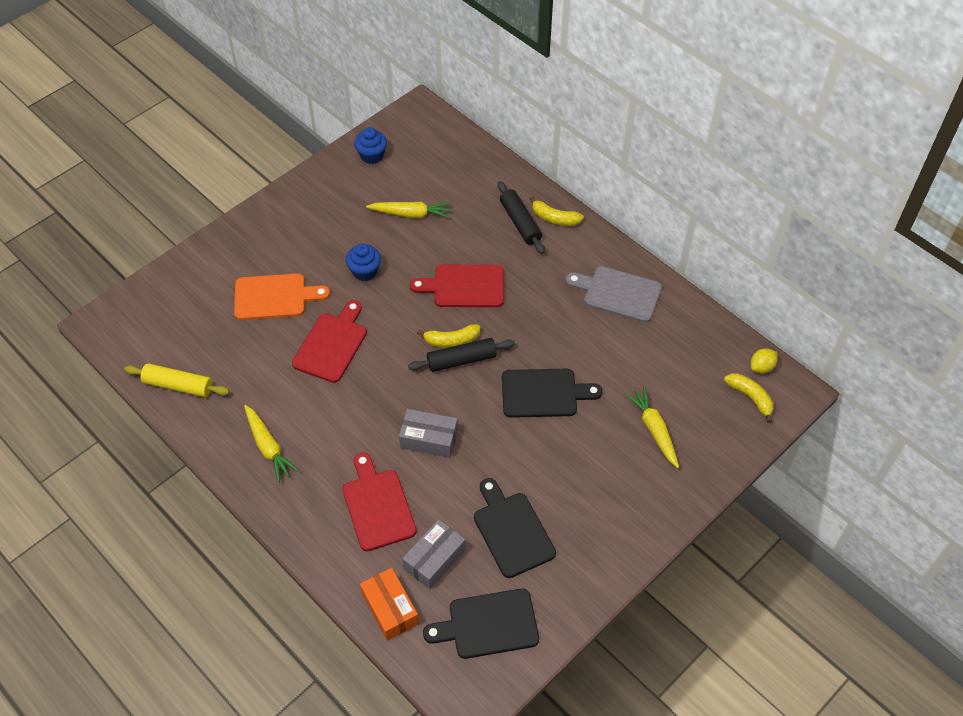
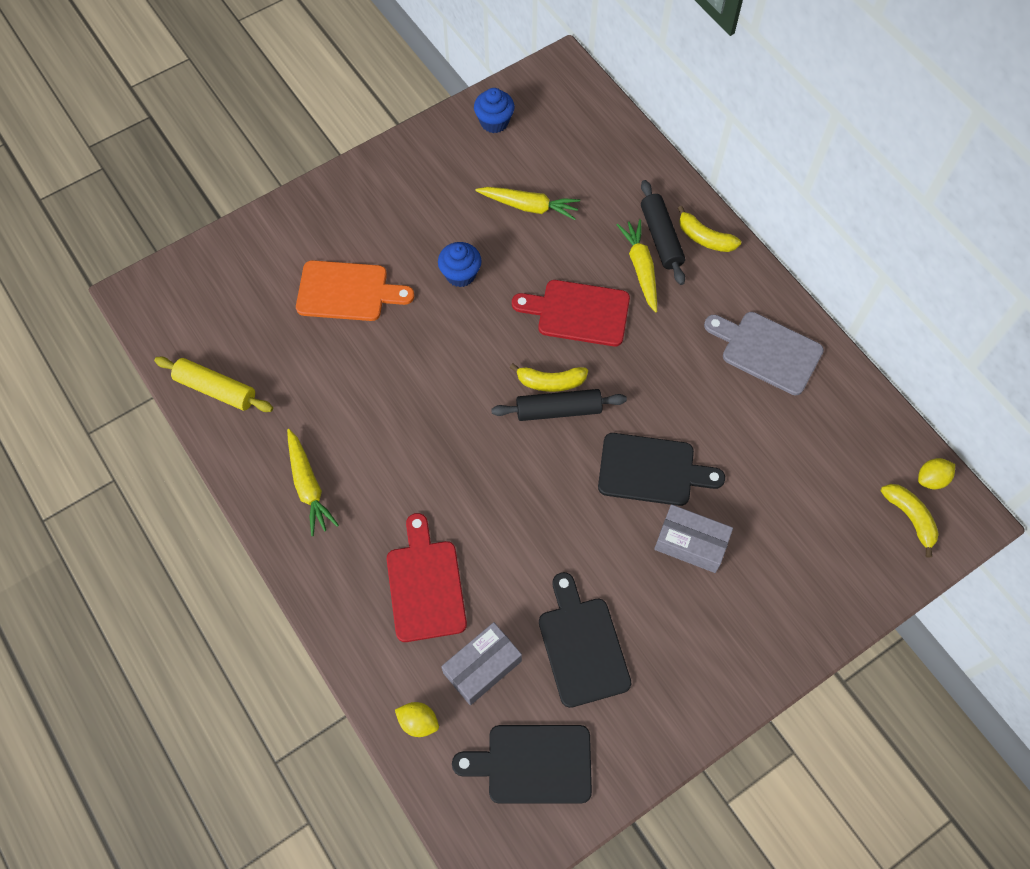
camera: 10 degrees right, 10 degrees up
(332, 344) = (405, 364): red cutting board -> none
(390, 609) = (418, 722): orange box -> yellow lemon
(429, 439) = (501, 508): grey box -> grey box (691, 543)
(654, 430) = (780, 541): yellow carrot -> yellow carrot (640, 268)

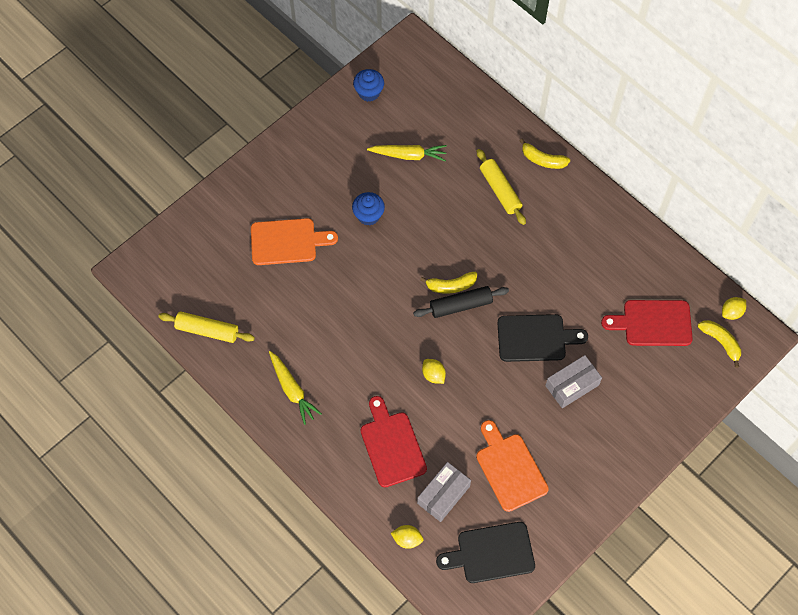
camera: 10 degrees left, 0 degrees up
(502, 497) = (433, 375): none -> yellow lemon
(578, 312) = (461, 231): red cutting board -> red cutting board (653, 323)
(582, 646) = (510, 469): black cutting board -> orange cutting board
(640, 268) = (500, 190): yellow carrot -> yellow rolling pin
(661, 237) = (511, 164): black rolling pin -> none
(691, 543) = (572, 385): grey box -> grey box turned 45 degrees counterclockwise
(767, 351) = (602, 238): grey cutting board -> none

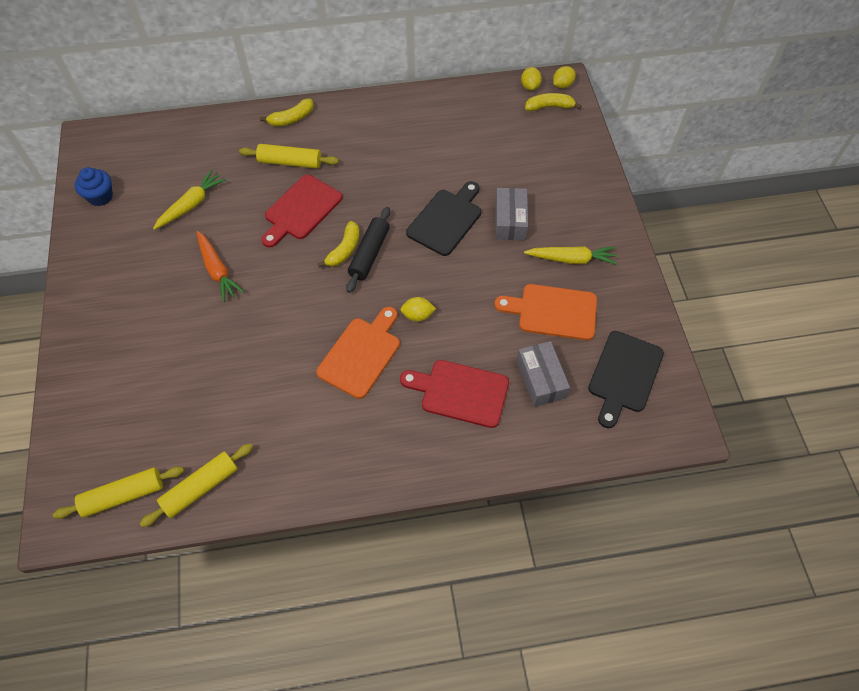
camera: 55 degrees left, 5 degrees down
(172, 289) = (123, 495): none -> yellow rolling pin
(287, 242) = (177, 353): orange cutting board -> orange cutting board (361, 354)
(292, 390) = (333, 445): yellow carrot -> yellow carrot (571, 259)
(368, 215) = (217, 270): blue cupcake -> orange carrot
(407, 539) = (564, 437): yellow lemon -> yellow lemon (562, 85)
(653, 323) = (499, 136): red cutting board -> red cutting board (301, 210)

